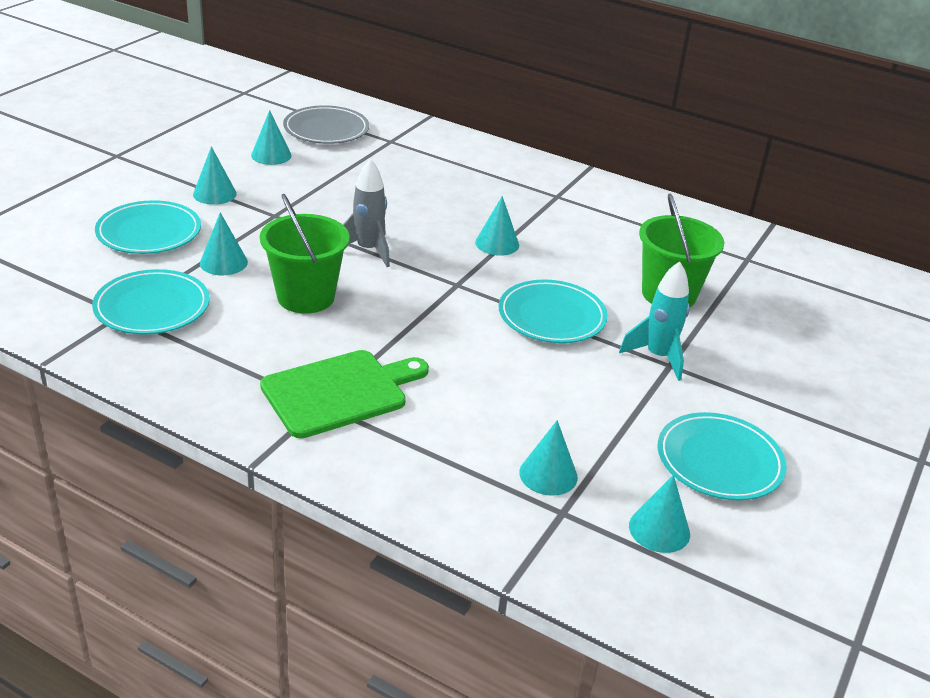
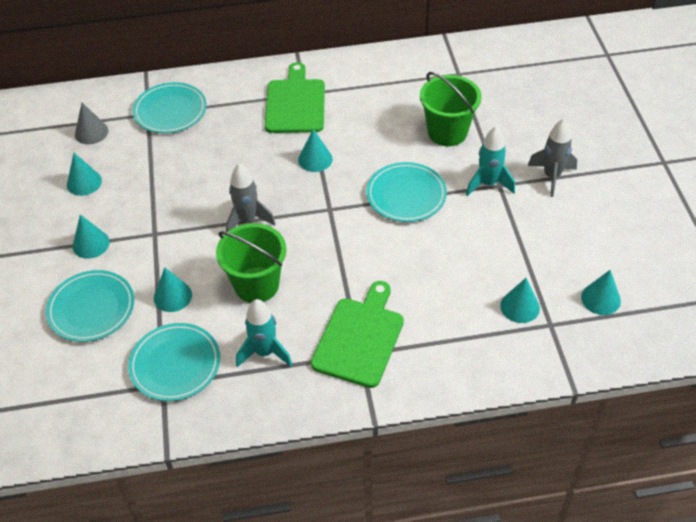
camera: 35 degrees left, 15 degrees up
(237, 347) = (264, 352): none -> turquoise rocket
(326, 129) = (91, 132): grey plate -> grey cone
(536, 198) = (295, 103): none -> green cutting board
(719, 461) = (584, 233): turquoise plate -> turquoise plate (170, 111)
(746, 392) = (551, 176): none -> grey rocket

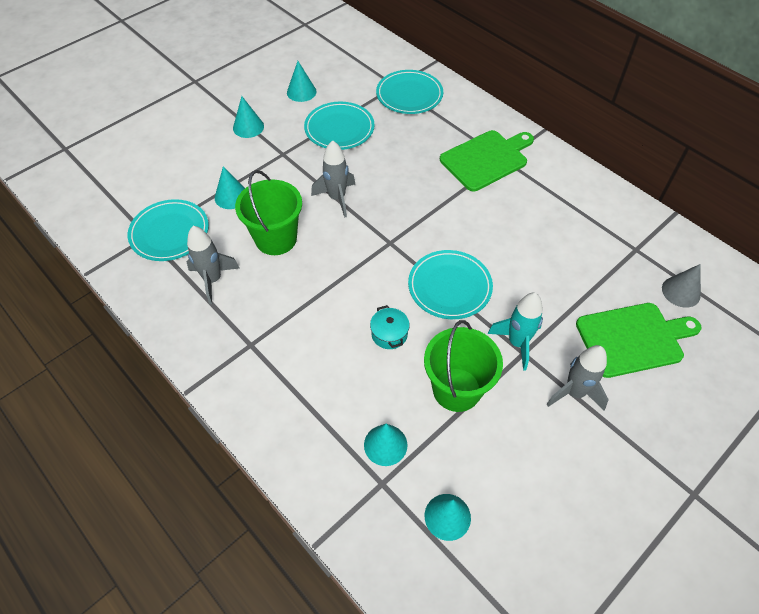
camera: 55 degrees right, 5 degrees up
(91, 132) = (351, 68): grey cone -> grey cone (681, 291)
(91, 308) = (191, 160): turquoise plate -> turquoise plate (339, 129)
(264, 352) = (213, 280): turquoise rocket -> grey rocket
(315, 159) = (436, 204): turquoise cone -> none
(359, 338) = (266, 335): green cutting board -> green cutting board (633, 339)
(422, 255) = (389, 334): none -> turquoise pot
(447, 132) = (552, 278): green bucket -> green bucket (456, 389)

